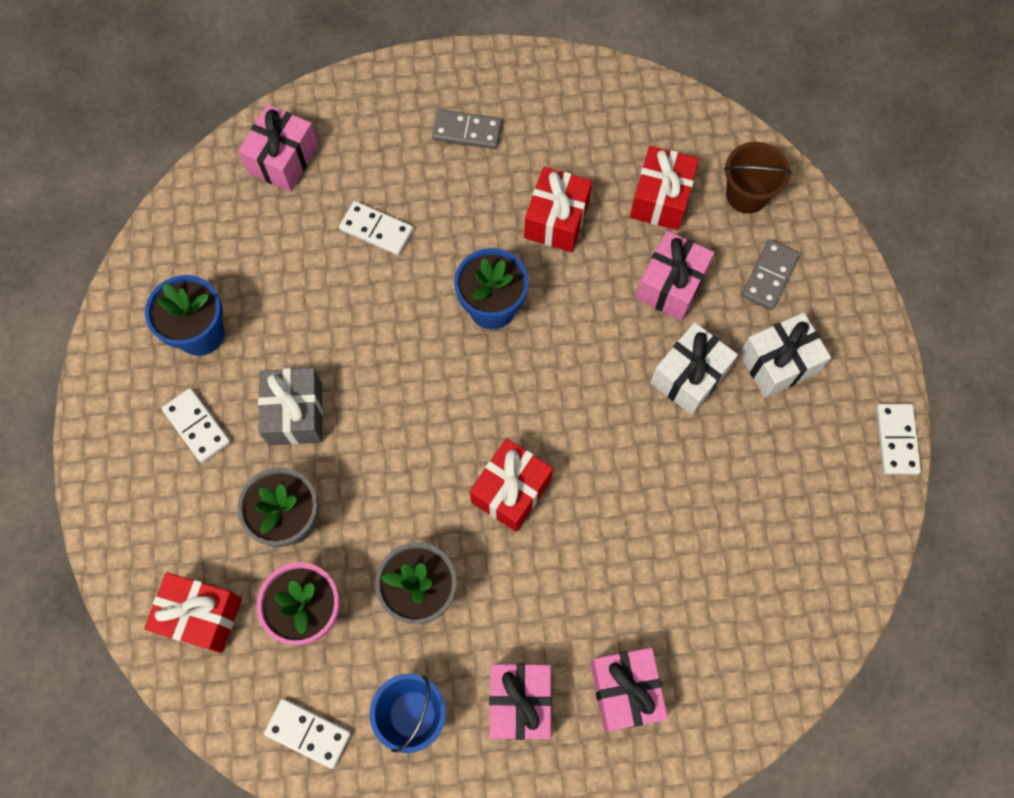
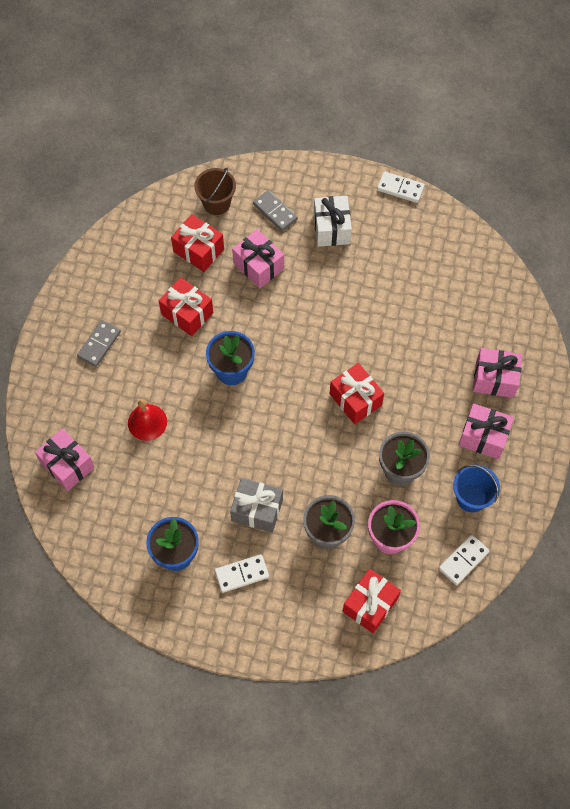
camera: 70 degrees left, 5 degrees down
(376, 230) = (147, 422): white domino -> red bell
(689, 376) = (321, 278): white gift -> none

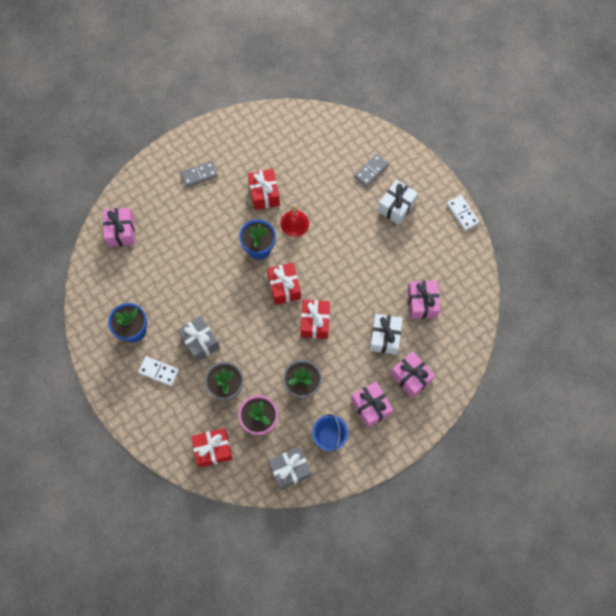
camera: 40 degrees right, 5 degrees up
(147, 422) = (185, 241): red bell -> red bell (294, 223)
(198, 250) = (305, 161): red gift -> red gift (284, 287)
(216, 203) = (341, 140): brown bucket -> none
(258, 266) = (331, 197): pink gift -> pink gift (422, 303)
(275, 212) = (371, 171): grey domino -> grey domino turned 45 degrees clockwise
(435, 361) = (384, 337): none -> white gift
(463, 560) = (290, 469): white domino -> grey gift

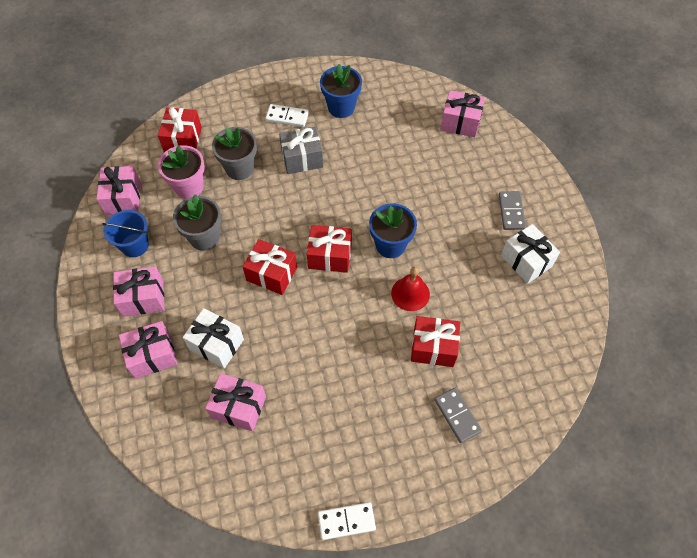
camera: 110 degrees right, 10 degrees down
(159, 371) = (287, 117): white domino -> white domino turned 60 degrees clockwise
(264, 194) = (462, 272): red gift -> red gift (433, 347)
(290, 469) = (123, 198): grey gift -> pink gift
(396, 207) = (390, 428): white gift -> white gift (526, 261)

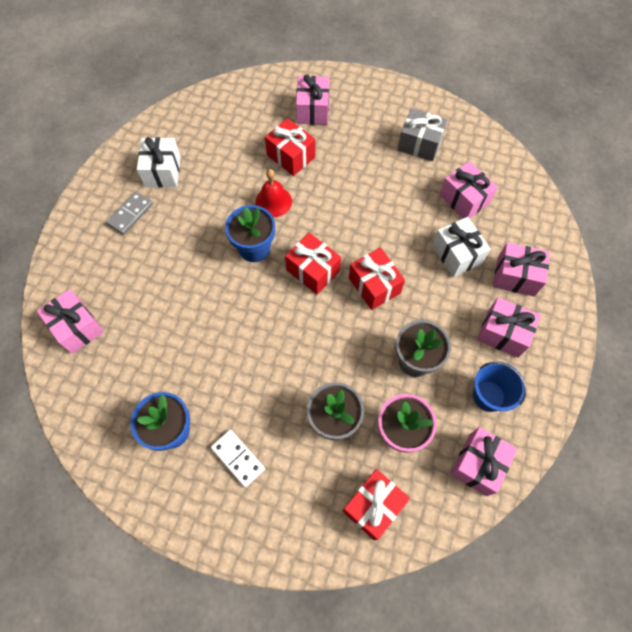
camera: 145 degrees left, 5 degrees up
(302, 159) = (262, 390): grey gift -> grey gift (419, 144)
(346, 521) = (430, 98): white domino -> none
(457, 415) = (313, 110): grey domino -> pink gift

